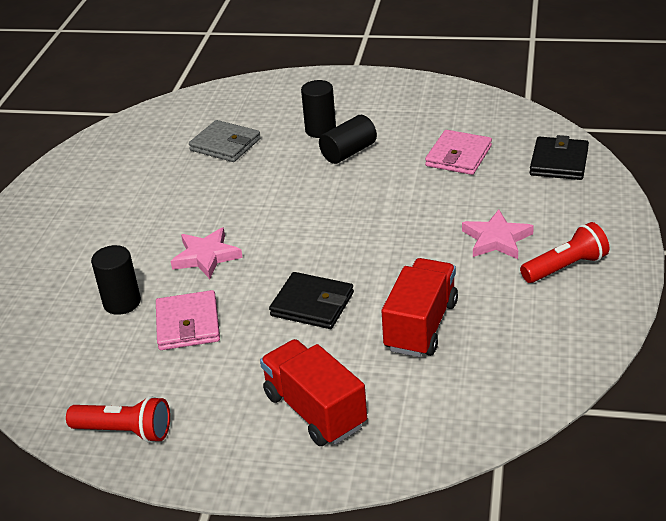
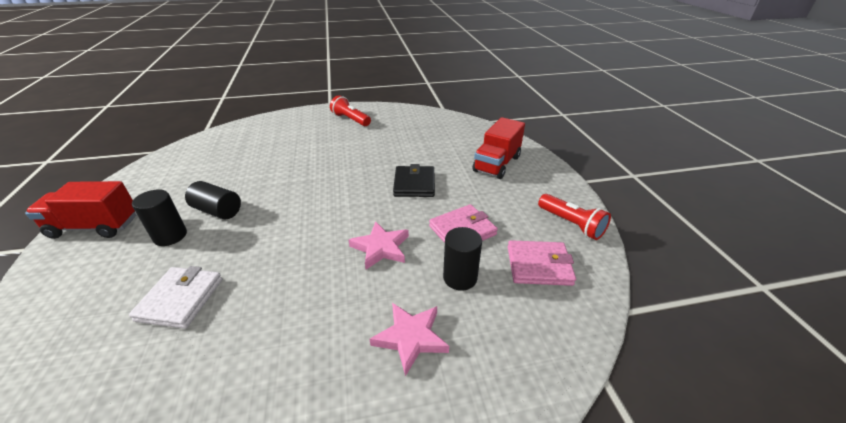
camera: 115 degrees left, 0 degrees up
(125, 431) = (571, 224): red flashlight -> red flashlight turned 150 degrees clockwise
(225, 145) = (180, 299): grey wallet -> white wallet
(420, 325) = (414, 147): red truck -> red truck (95, 227)
(458, 156) = (233, 162): pink wallet -> pink wallet (539, 265)
(496, 239) = (330, 138): pink star -> pink star (411, 338)
(559, 162) = (247, 131): black wallet -> none

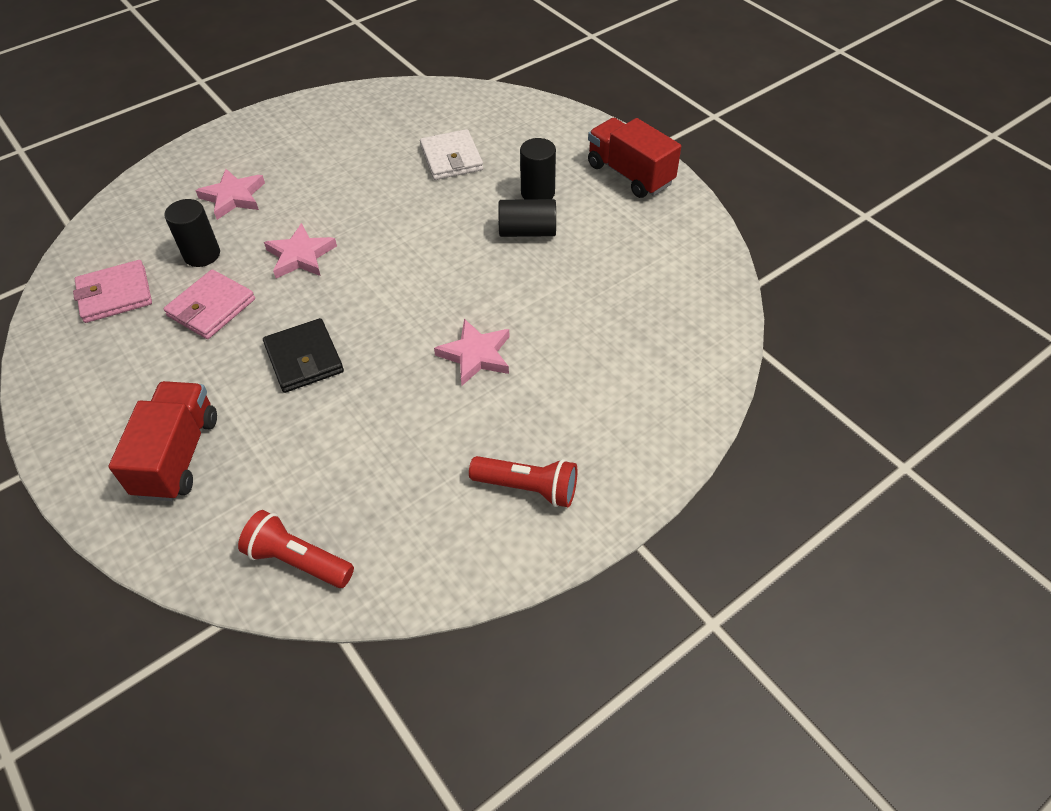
camera: 155 degrees right, 15 degrees up
(95, 227) = (629, 174): red truck -> red truck turned 105 degrees counterclockwise
(324, 160) = (476, 355): none -> pink star
(571, 224) = (64, 366): red flashlight -> red flashlight (298, 560)

